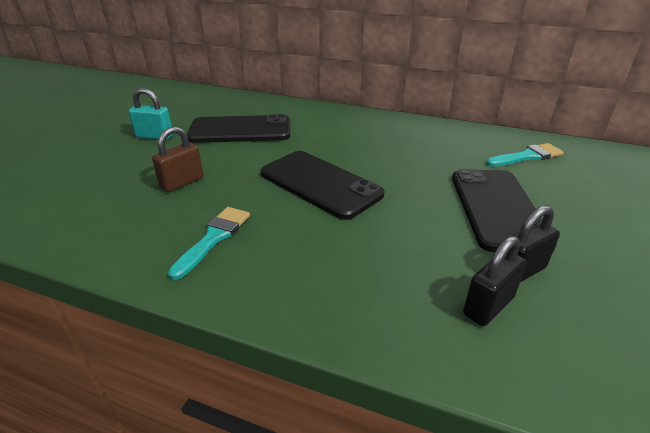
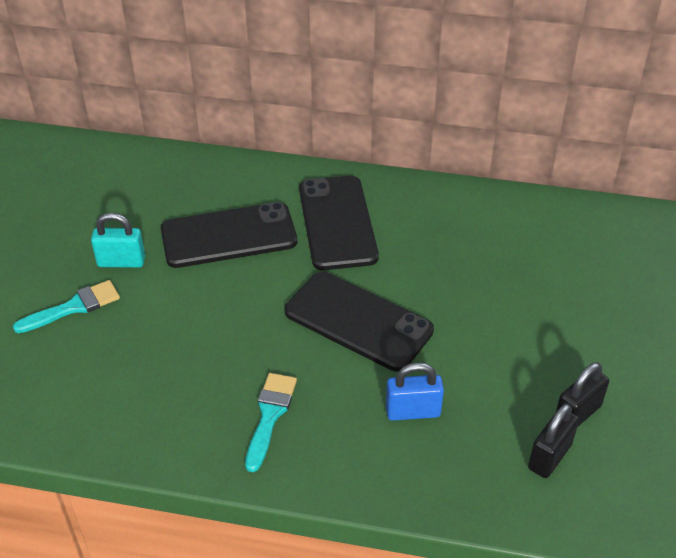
camera: 10 degrees left, 10 degrees up
(182, 182) = (198, 340): brown padlock -> none
(349, 250) = (413, 411): none -> blue padlock
(497, 209) = (555, 334): black phone -> black phone (337, 223)
(527, 156) = (587, 243): turquoise brush -> turquoise brush (74, 307)

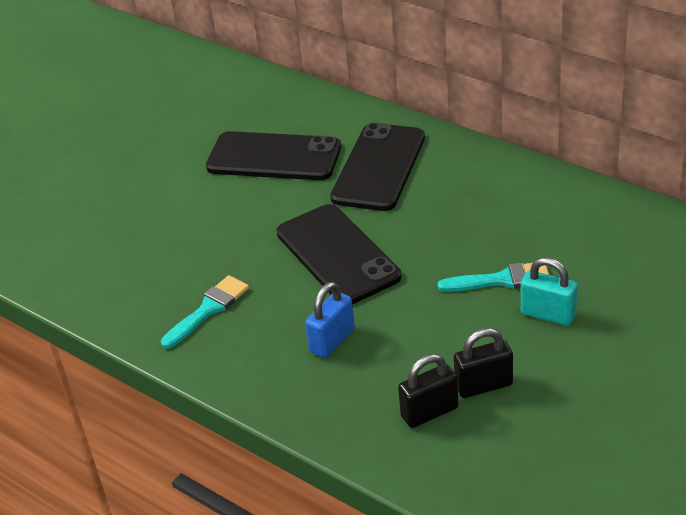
camera: 30 degrees right, 5 degrees down
(74, 307) = (110, 185): turquoise brush -> turquoise brush (501, 280)
(121, 262) = (170, 158): turquoise padlock -> turquoise padlock (548, 314)
(413, 411) = (332, 340): blue padlock -> blue padlock turned 75 degrees counterclockwise

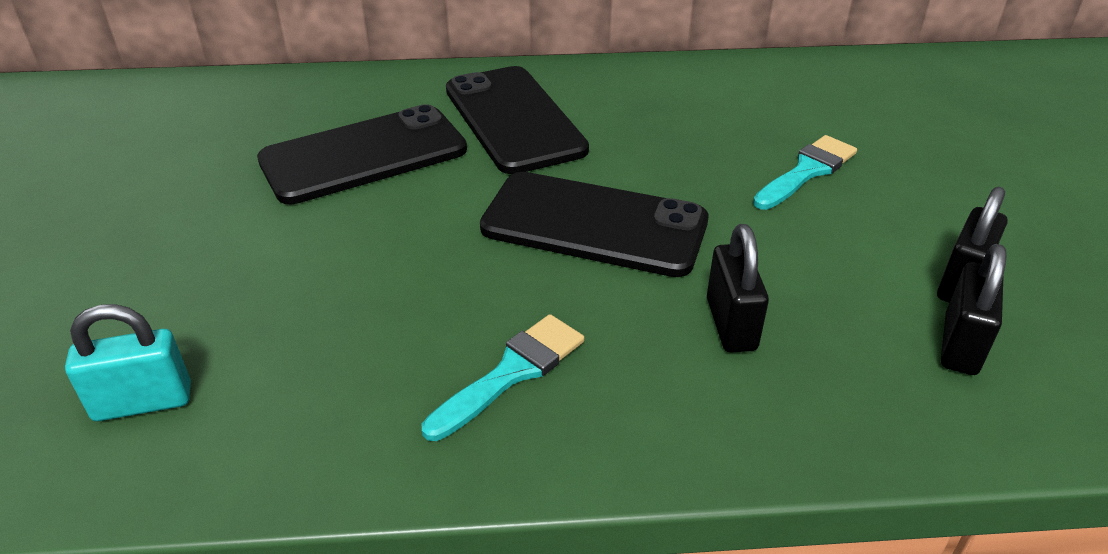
camera: 45 degrees left, 0 degrees up
(208, 309) = (512, 373): turquoise brush -> turquoise brush turned 45 degrees clockwise
(332, 340) = (731, 324): blue padlock -> black padlock
(548, 314) = (900, 182): turquoise padlock -> turquoise padlock (143, 402)

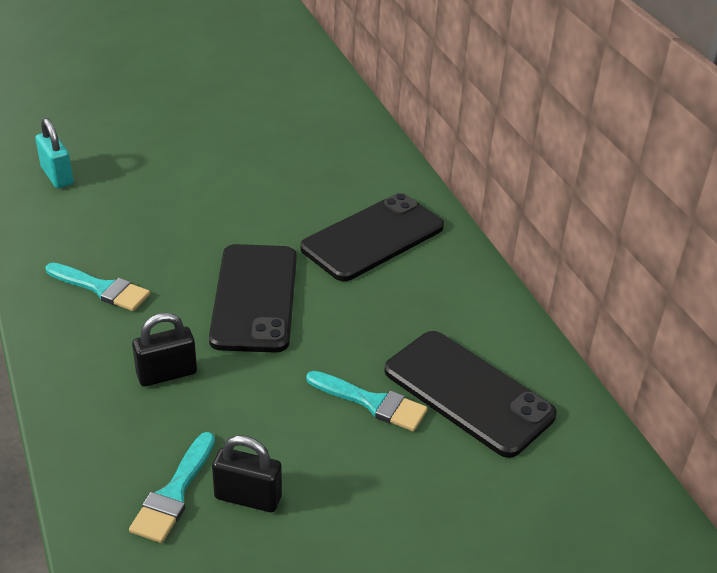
camera: 70 degrees right, 0 degrees up
(364, 155) = (295, 184): black phone -> black phone (468, 393)
(960, 345) = (174, 493): black padlock -> turquoise brush

